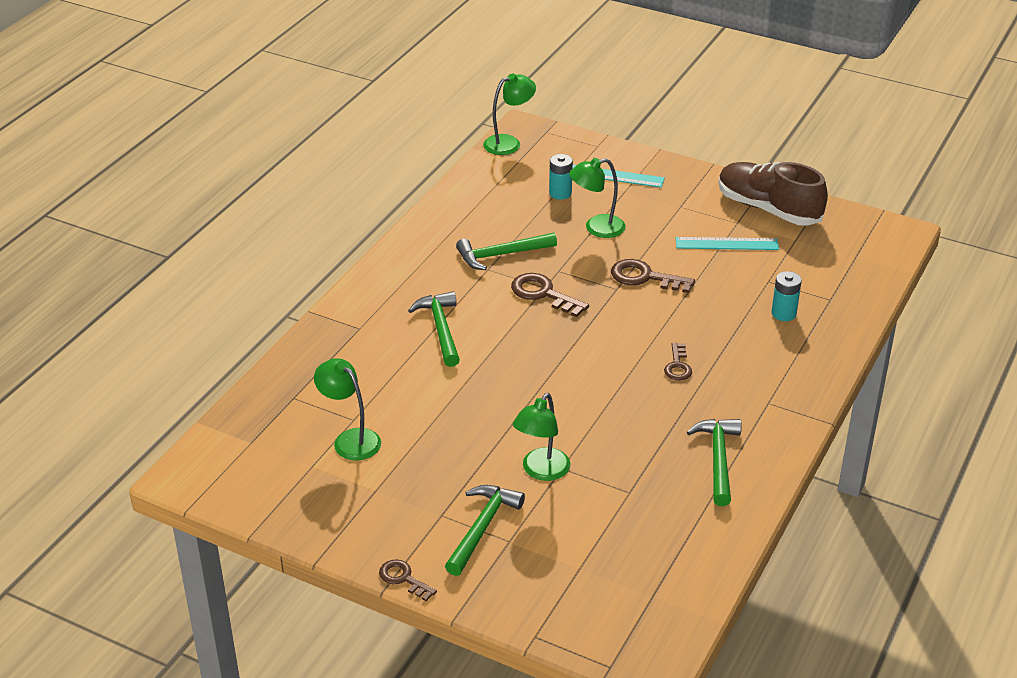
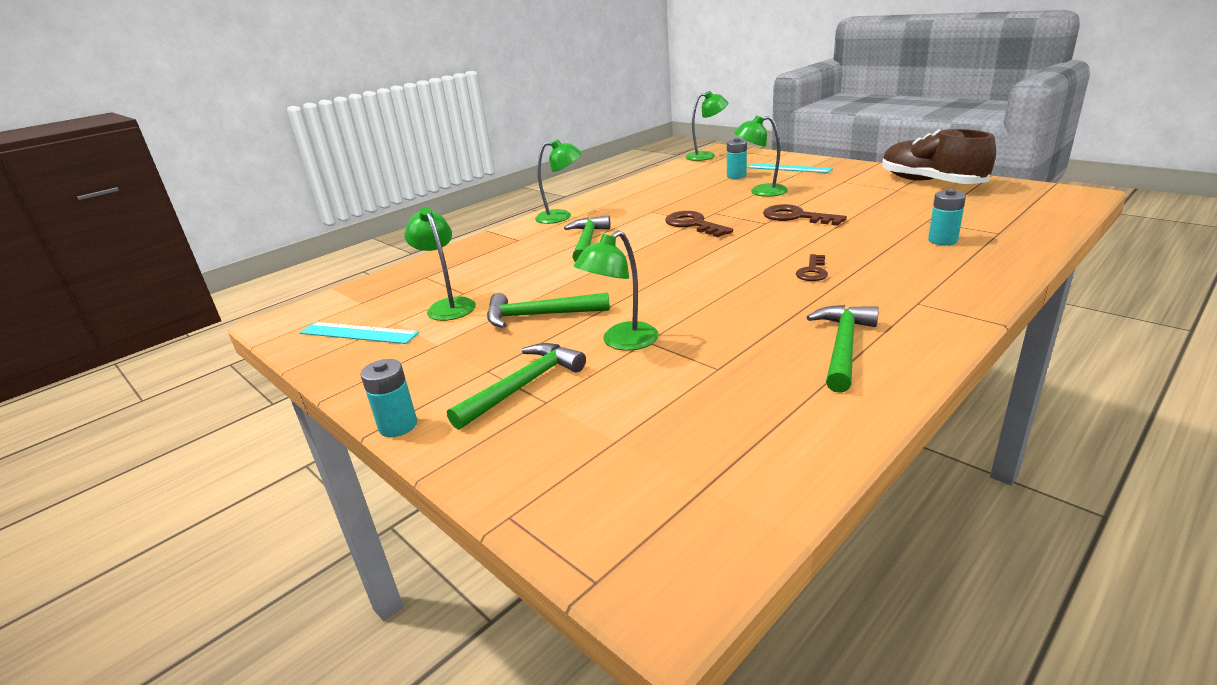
camera: 20 degrees right, 10 degrees down
(386, 282) = (561, 217): none -> green lamp
(403, 578) = (398, 426): brown key -> turquoise battery
(501, 255) = (668, 204): green hammer -> green hammer (539, 315)
(727, 244) = (885, 200): turquoise ruler -> turquoise ruler (358, 333)

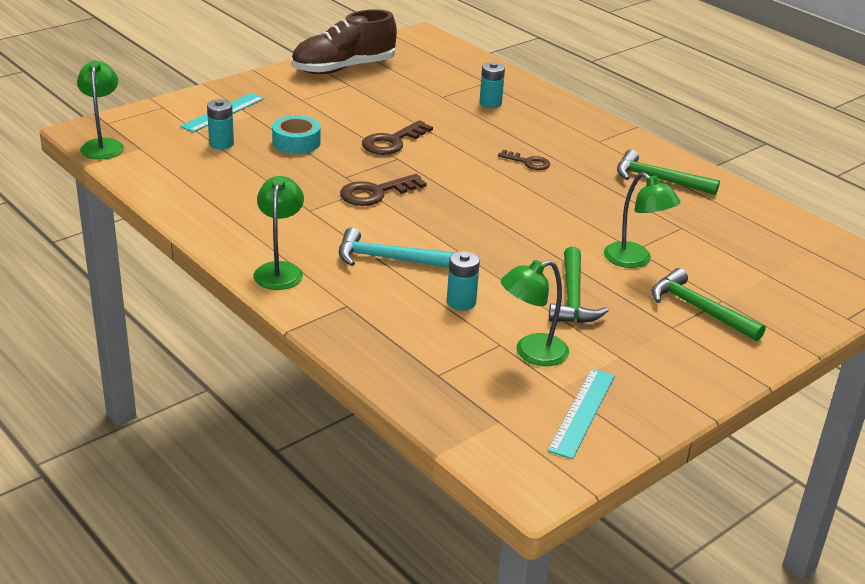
camera: 90 degrees left, 5 degrees up
(398, 426) = (755, 369): turquoise battery -> turquoise battery (461, 302)
(587, 241) = (387, 259): green hammer -> turquoise hammer
(760, 192) = (296, 142): green lamp -> turquoise tape

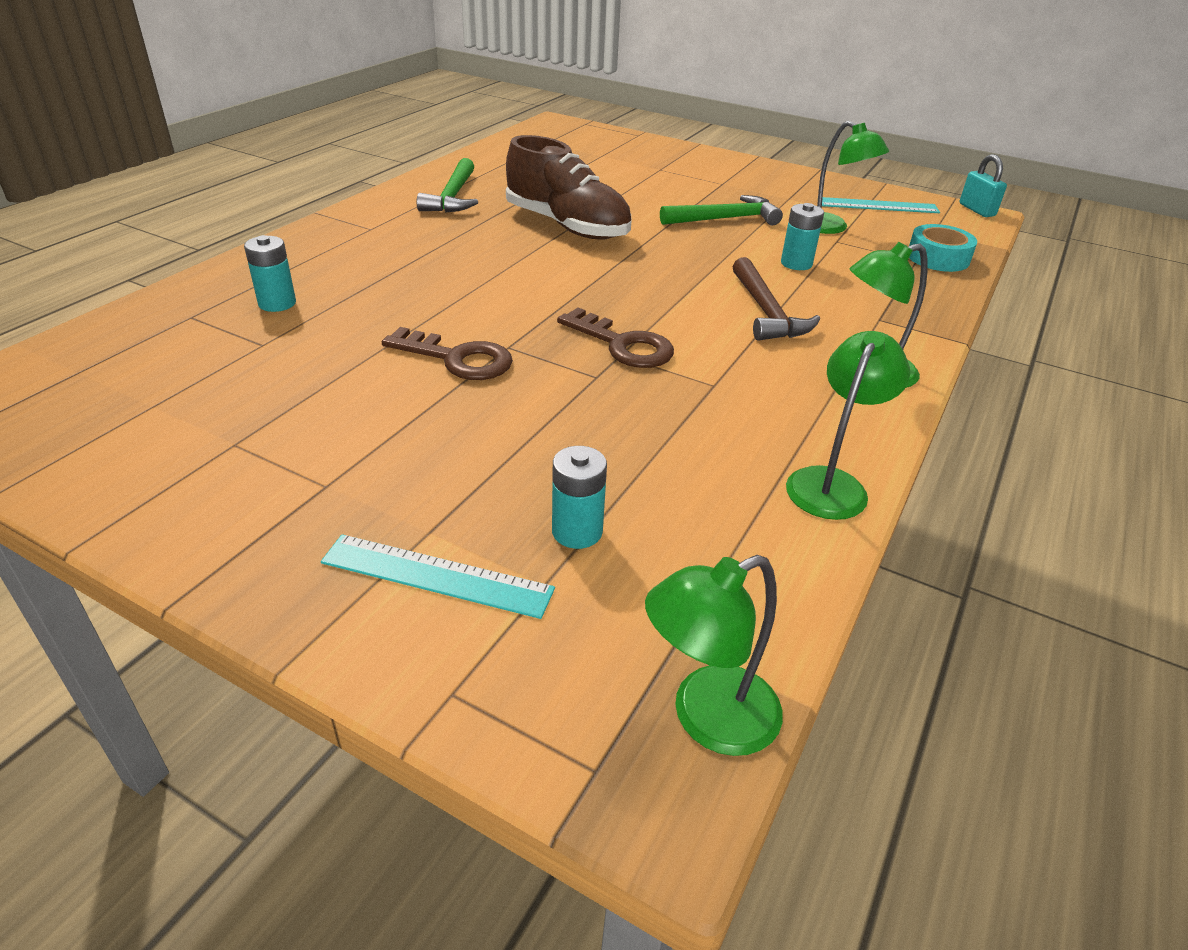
camera: 110 degrees left, 5 degrees up
(296, 142) = (515, 446): turquoise tape -> turquoise tape (938, 258)
(343, 68) = (146, 469): brown shoe -> brown shoe (567, 226)
(387, 259) = (766, 312): turquoise hammer -> brown hammer
(528, 162) = (458, 261): brown key -> none
(548, 490) = (976, 210): none -> turquoise padlock
(635, 260) = (631, 199): green lamp -> green lamp (831, 483)
(699, 309) = (684, 175): green hammer -> none

